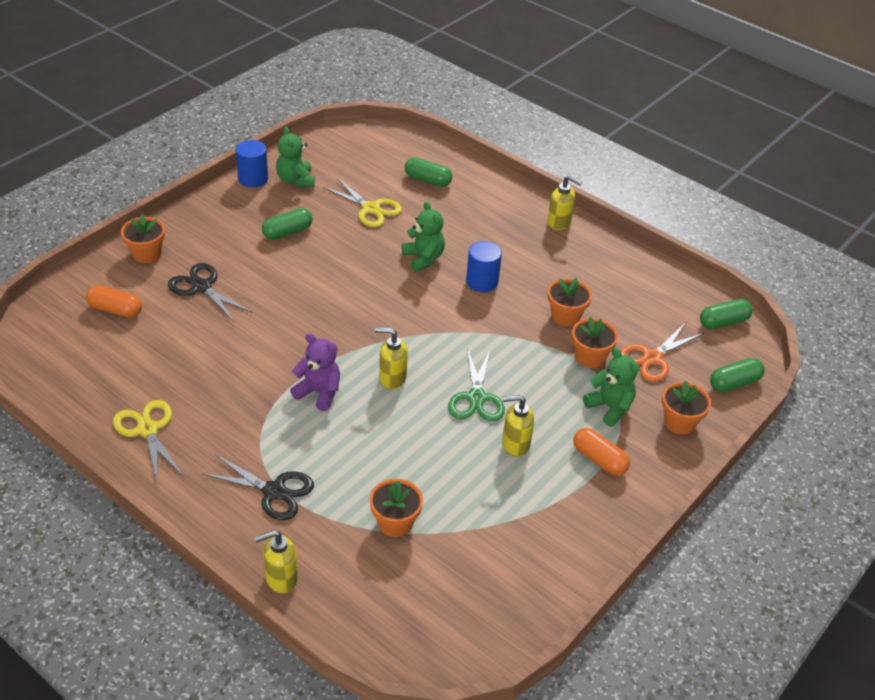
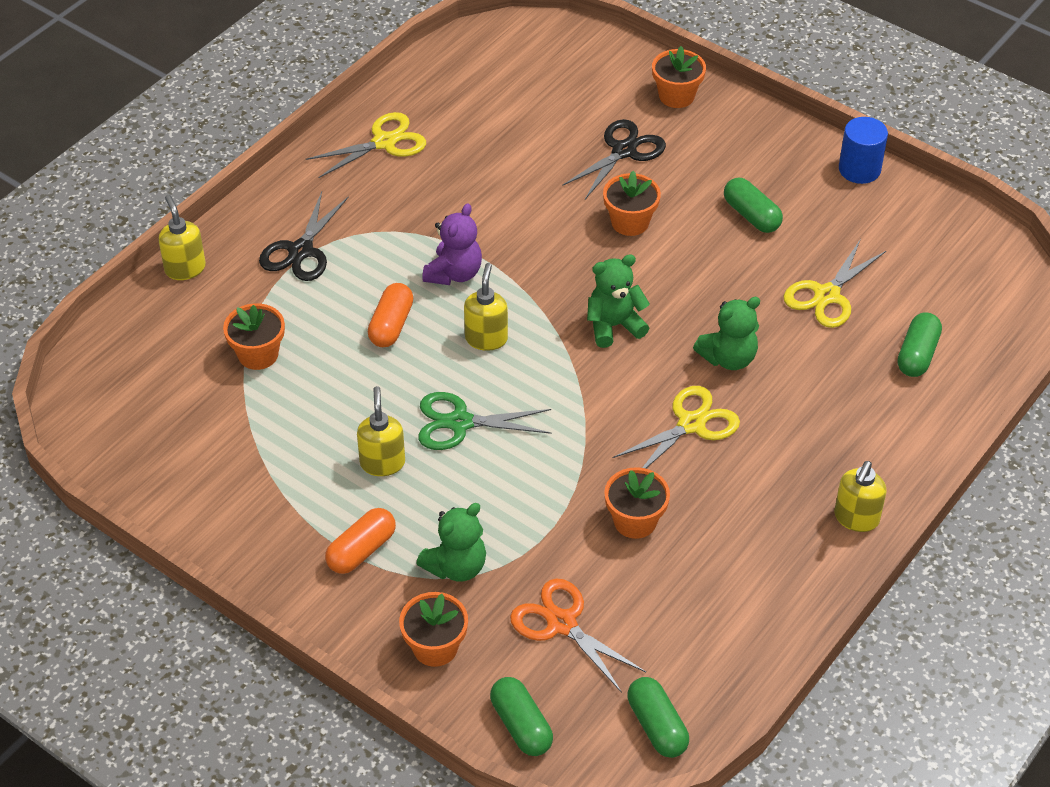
camera: 90 degrees right, 5 degrees up
(115, 310) = (570, 87): orange capsule -> orange capsule (391, 325)
(296, 180) = (869, 212): green teddy bear -> green teddy bear (614, 326)
(482, 282) = (691, 424): blue cylinder -> yellow scissors
(590, 357) = (553, 548): orange flower pot -> orange flower pot (630, 222)

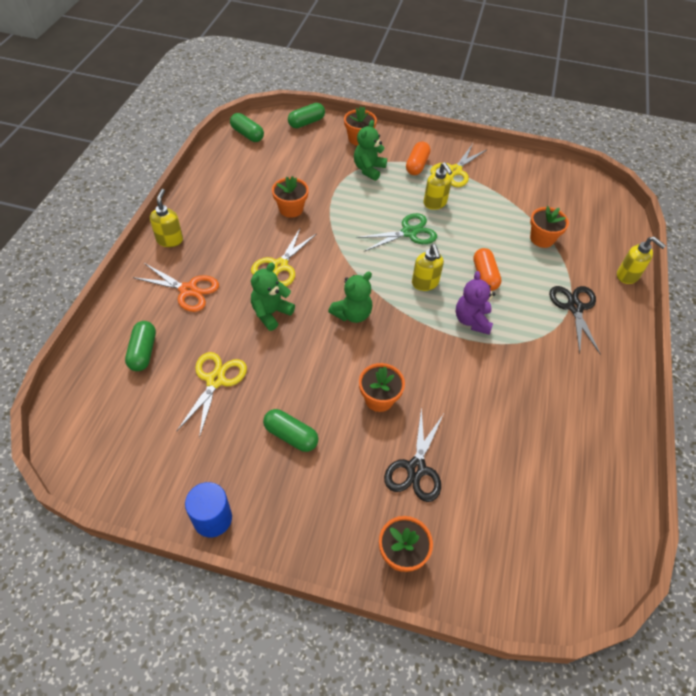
camera: 155 degrees right, 5 degrees up
(384, 142) = (594, 413): yellow scissors -> yellow scissors (454, 171)
(521, 725) = (306, 122): green capsule -> green capsule turned 75 degrees counterclockwise
(562, 623) = (307, 159): orange scissors -> orange scissors (188, 290)

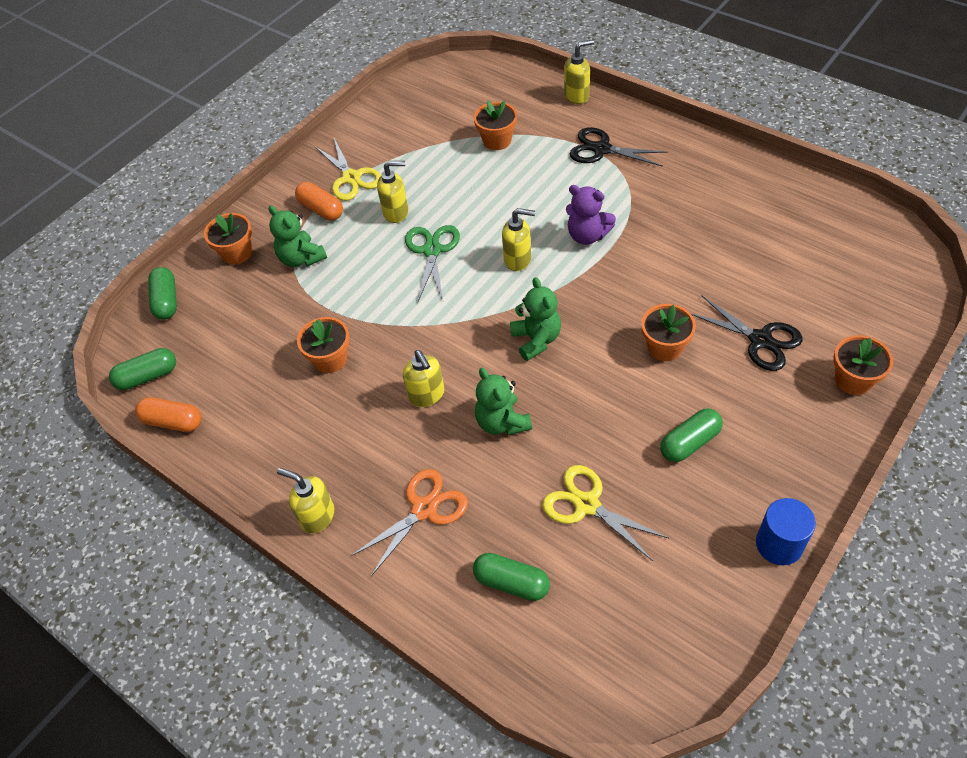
camera: 60 degrees left, 0 degrees up
(279, 266) = (427, 395): yellow scissors -> yellow soap dispenser
(484, 276) = (529, 205): orange capsule -> orange capsule (173, 422)

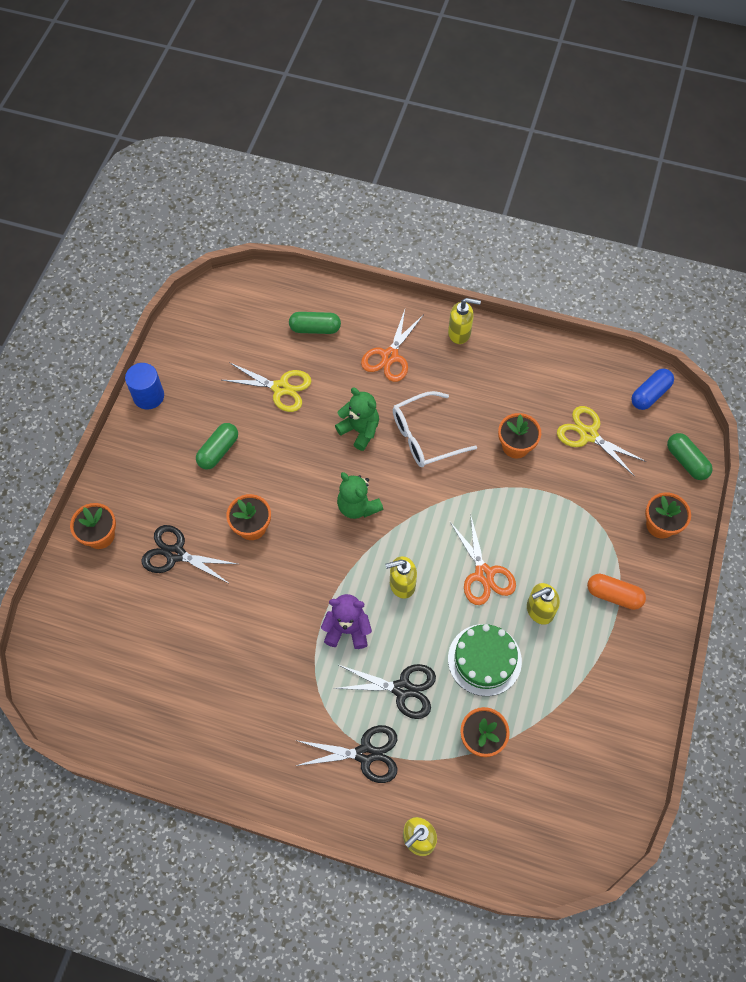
camera: 155 degrees right, 10 degrees up
(147, 376) = (650, 394): green capsule -> blue capsule
(173, 422) = (604, 366): orange capsule -> none
(301, 258) = (598, 534): green teddy bear -> none
(351, 178) = (607, 644): yellow scissors -> yellow scissors (588, 434)
(427, 395) = (425, 436): yellow soap dispenser -> white glasses
(432, 250) = (484, 574): green scissors -> orange scissors
(466, 188) = (484, 659): none -> green cake
(551, 183) = (402, 689): none -> black scissors

